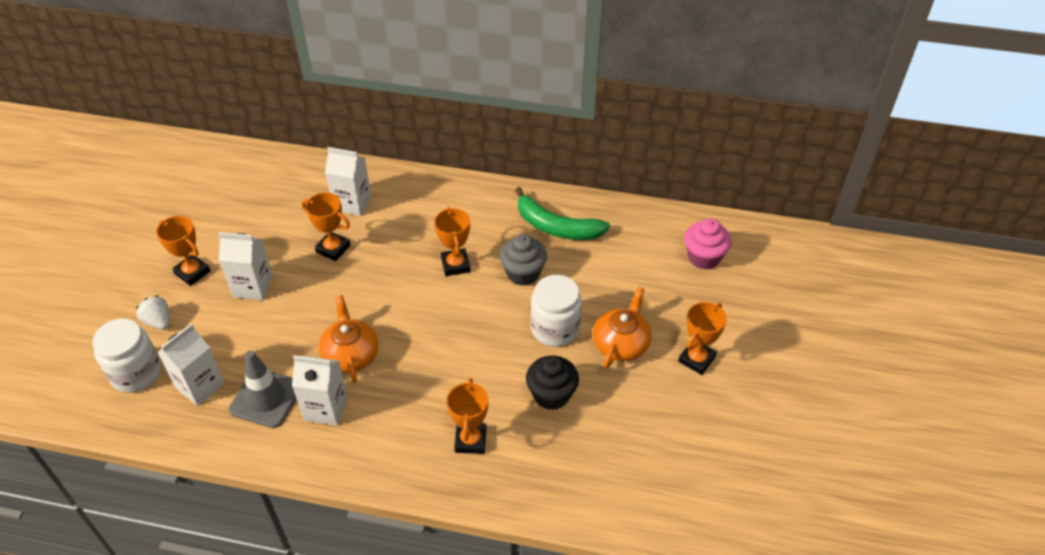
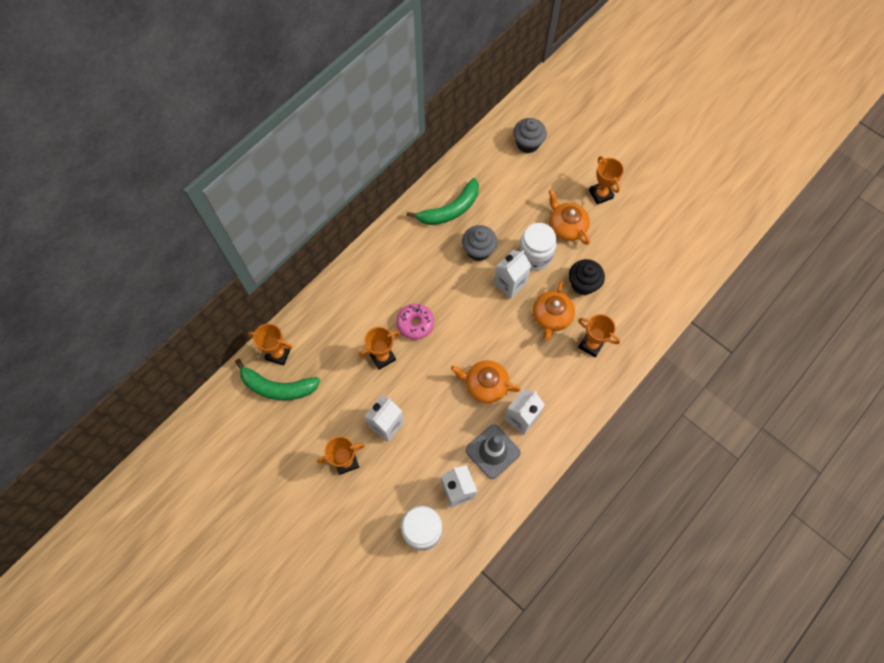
camera: 60 degrees left, 20 degrees up
(158, 321) = (381, 500): white strawberry -> none
(252, 185) = (277, 387): none -> green banana
(352, 203) = (344, 325): white carton -> white carton (510, 283)
(390, 258) = (415, 324): none -> pink donut
(455, 265) = (446, 286): orange trophy -> orange trophy (278, 353)
(483, 381) = (551, 316): none -> orange teapot
(703, 257) = (527, 143): pink cupcake -> grey cupcake

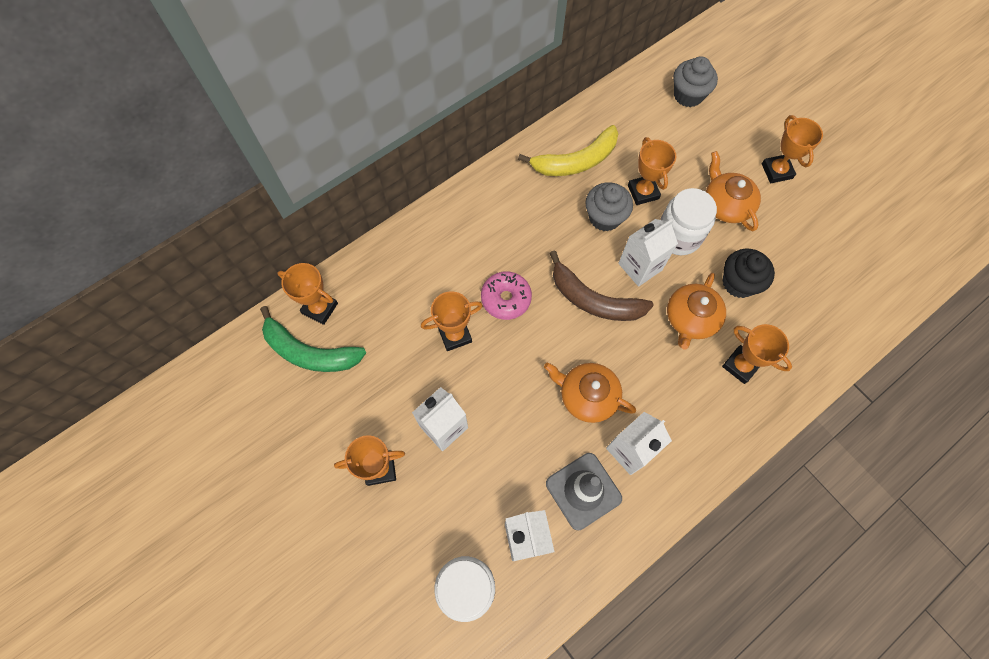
camera: 10 degrees right, 0 degrees up
(450, 209) = (575, 161): green banana -> yellow banana
(479, 314) = (593, 300): none -> brown banana
(504, 226) = (643, 192): none -> orange trophy

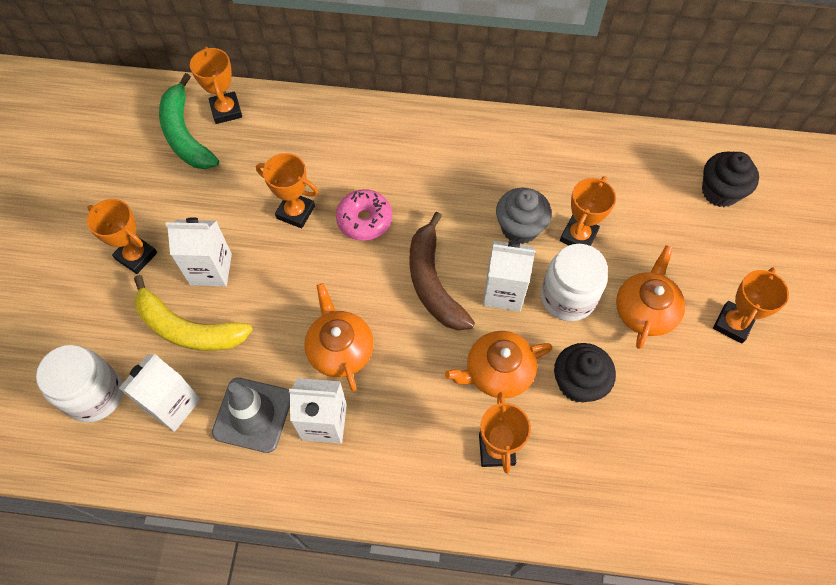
camera: 45 degrees right, 5 degrees down
(575, 161) = (547, 164): yellow banana -> yellow banana (188, 328)
(688, 95) = (720, 192): grey cupcake -> black cupcake

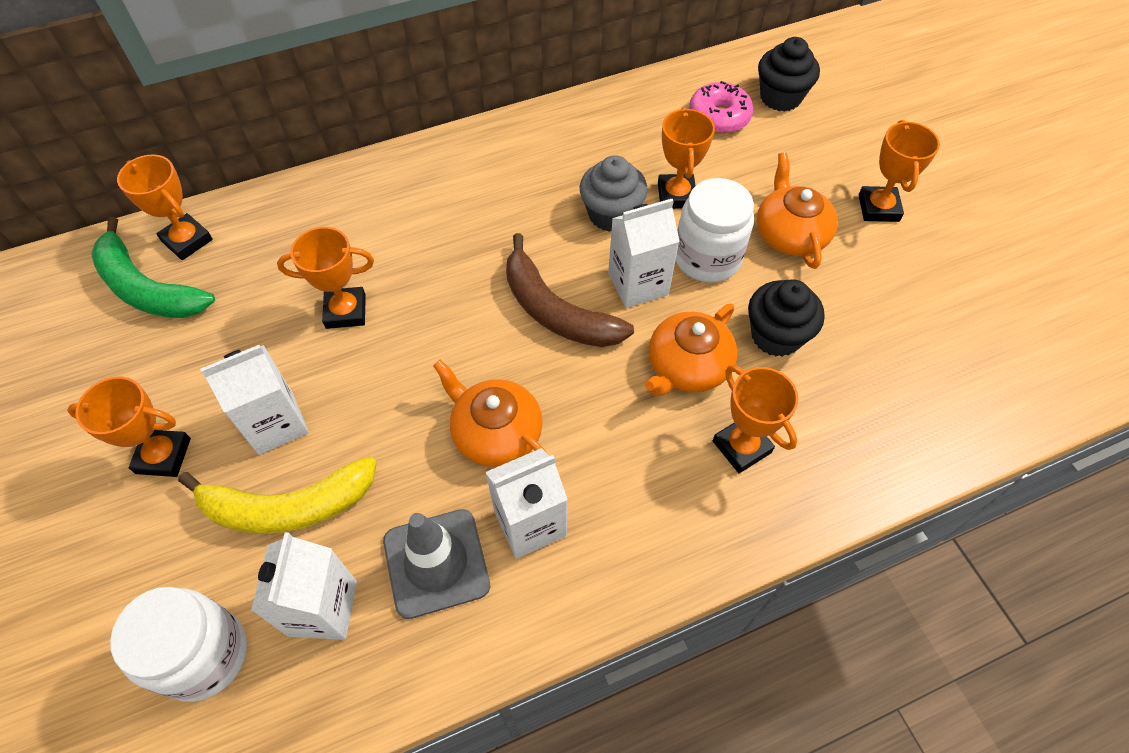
camera: 30 degrees left, 5 degrees down
(364, 220) = (434, 283): pink donut -> pink donut (719, 117)

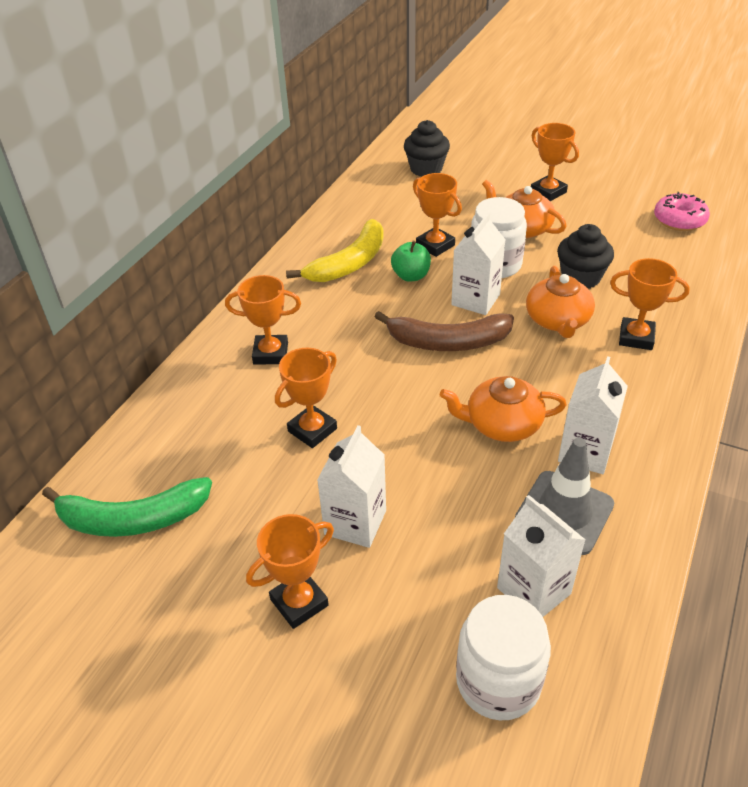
camera: 40 degrees left, 15 degrees down
(187, 240) = (123, 470): orange trophy -> orange trophy (270, 353)
(287, 506) = (431, 559): yellow banana -> yellow banana (349, 263)
(611, 214) = (411, 276): grey cupcake -> green apple
(719, 117) = (405, 195): pink donut -> pink donut (679, 220)

